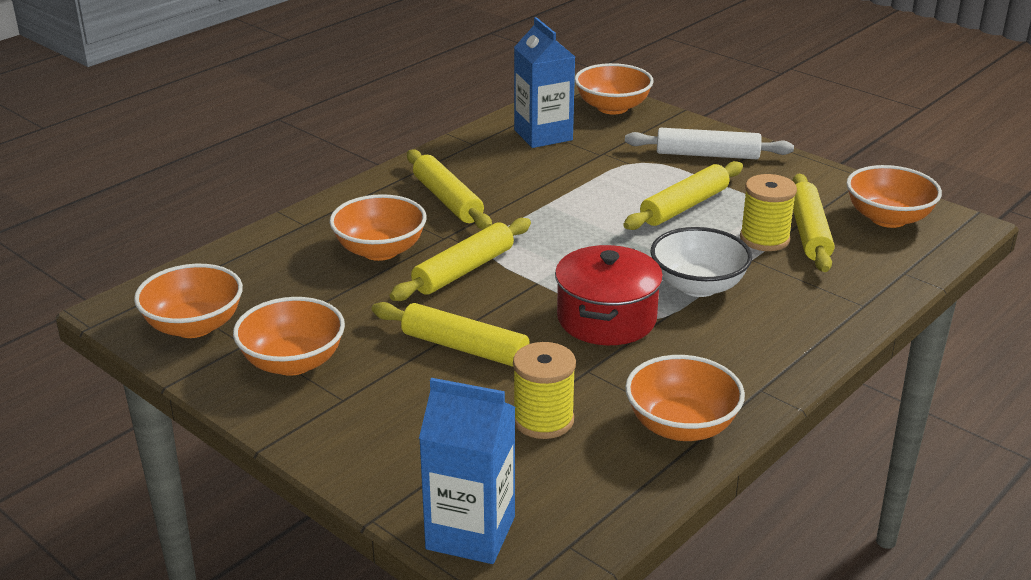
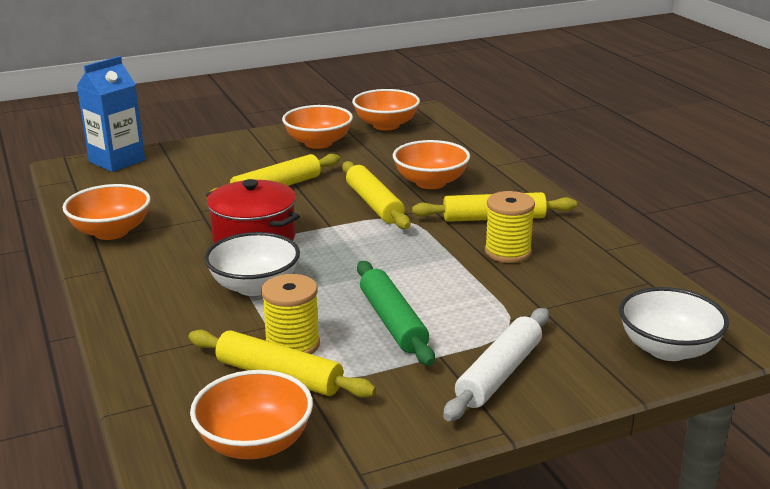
camera: 115 degrees right, 5 degrees down
(543, 135) = (607, 288): blue carton -> none
(543, 420) = (175, 194): yellow spool -> yellow spool (508, 252)
(612, 107) = (668, 349): orange bowl -> white bowl
(684, 206) = (393, 322): yellow rolling pin -> green rolling pin

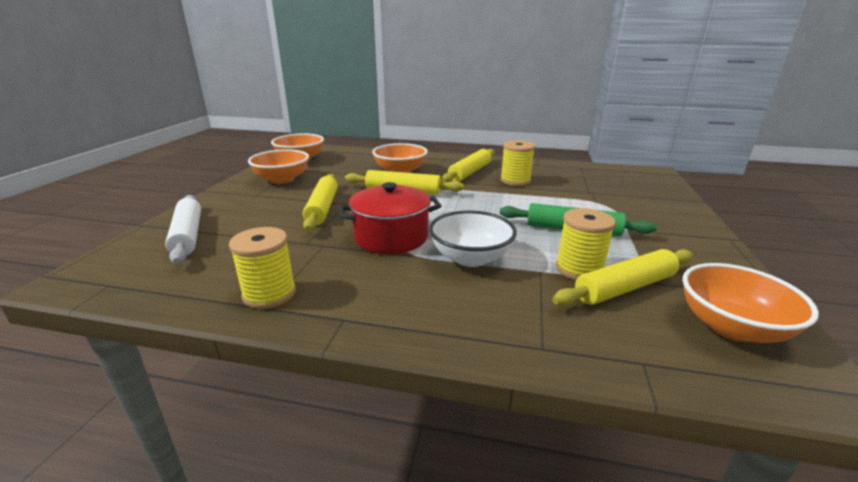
camera: 55 degrees left, 0 degrees up
(111, 232) = (269, 294): orange bowl -> yellow spool
(117, 161) = (127, 251): blue carton -> none
(499, 374) = (659, 221): white rolling pin -> white rolling pin (188, 235)
(668, 349) = (652, 183): white bowl -> none

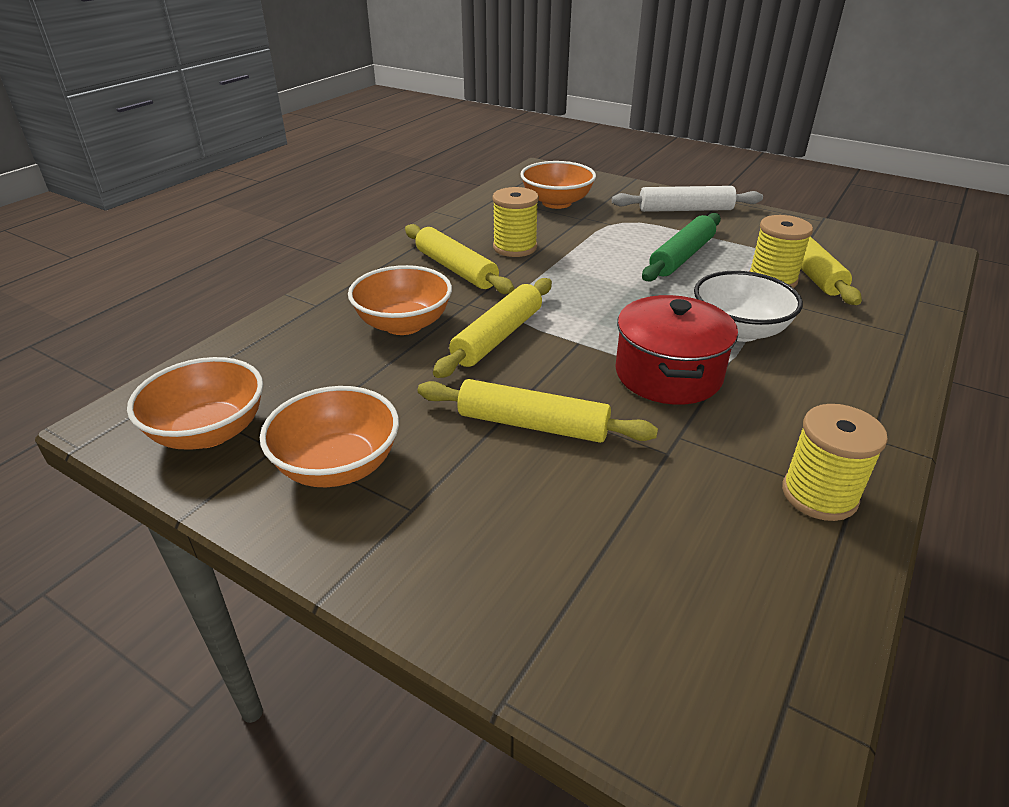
camera: 70 degrees left, 10 degrees up
(188, 235) = (592, 605): white rolling pin -> white rolling pin (685, 210)
(731, 327) = (866, 252): orange bowl -> orange bowl (556, 203)

